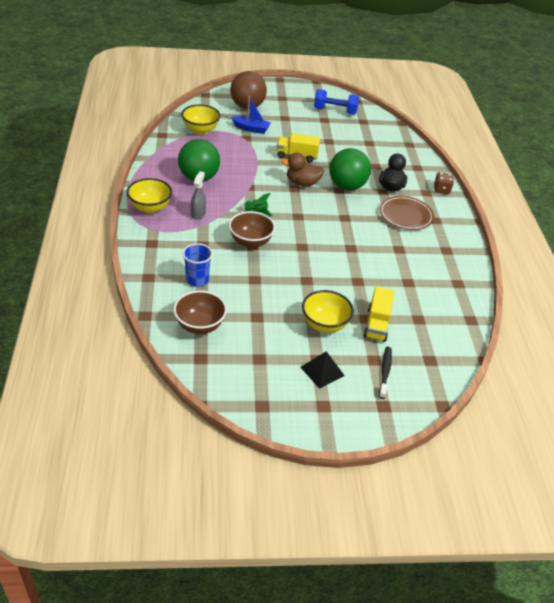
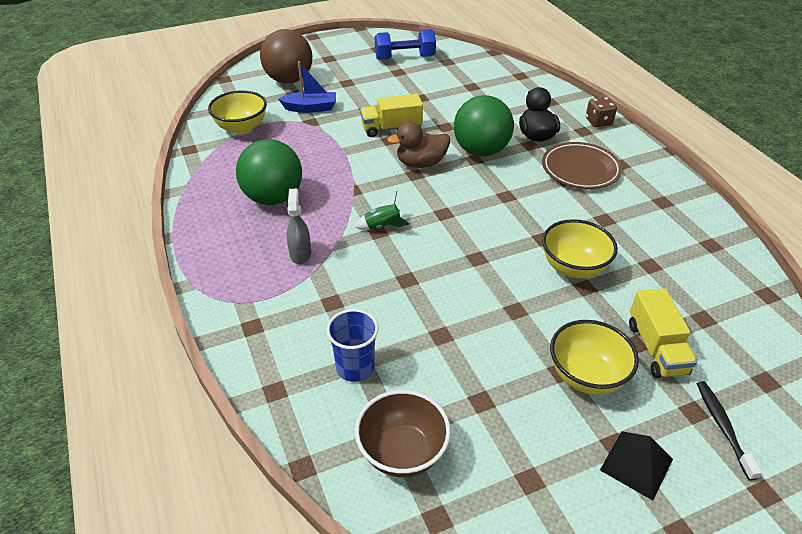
camera: 15 degrees left, 0 degrees up
(150, 208) = (222, 267): yellow bowl -> yellow bowl (573, 267)
(250, 242) = (401, 274): brown bowl -> none

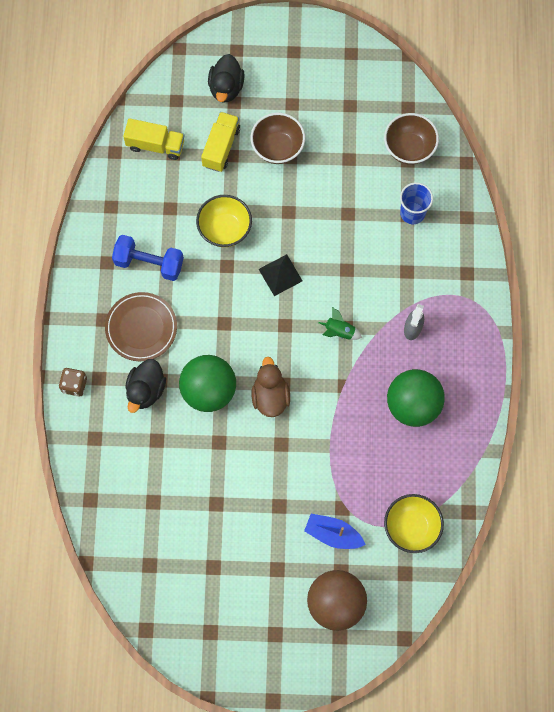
camera: 155 degrees left, 30 degrees up
(391, 128) = (270, 462): yellow truck -> yellow truck (155, 145)
(405, 58) = (191, 595): blue dumbbell -> blue dumbbell (149, 263)
(421, 163) = (270, 396): brown duck -> brown duck turned 105 degrees counterclockwise
(586, 376) = (277, 148): yellow bowl -> brown bowl
(636, 464) = (289, 89): black pyramid -> black pyramid (280, 275)
(723, 427) = (226, 87): black toothbrush -> black duck

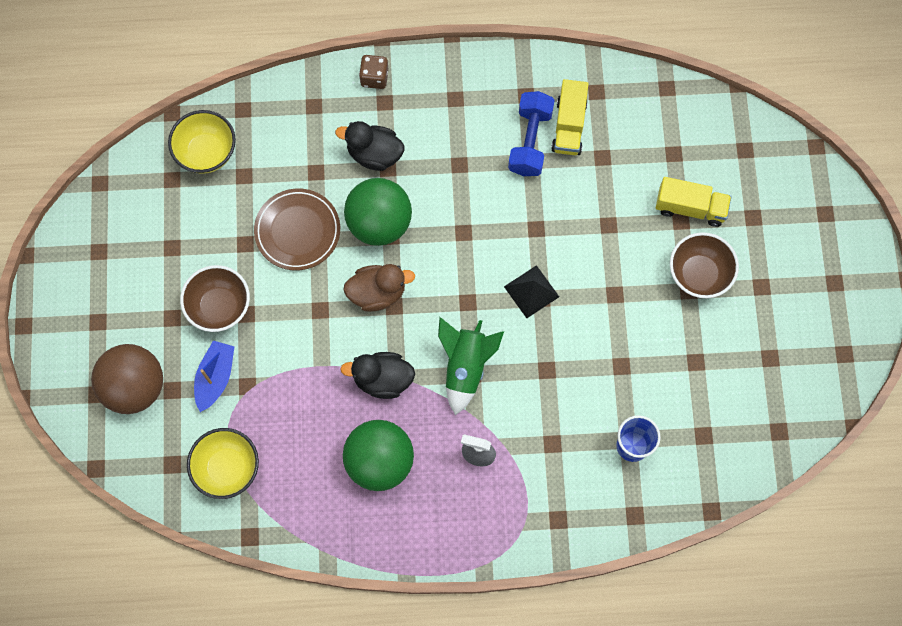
camera: 85 degrees right, 0 degrees up
(141, 328) = (449, 141): brown plate -> brown plate (297, 231)
(155, 145) = (682, 132): yellow truck -> yellow truck (569, 126)
(225, 229) = (582, 222): yellow bowl -> yellow bowl (206, 152)
(226, 87) = (771, 206): black duck -> black duck (382, 379)
(339, 331) = (465, 367): green rocket -> green rocket, size x1.77
(409, 148) = (721, 436): brown bowl -> brown bowl (219, 307)

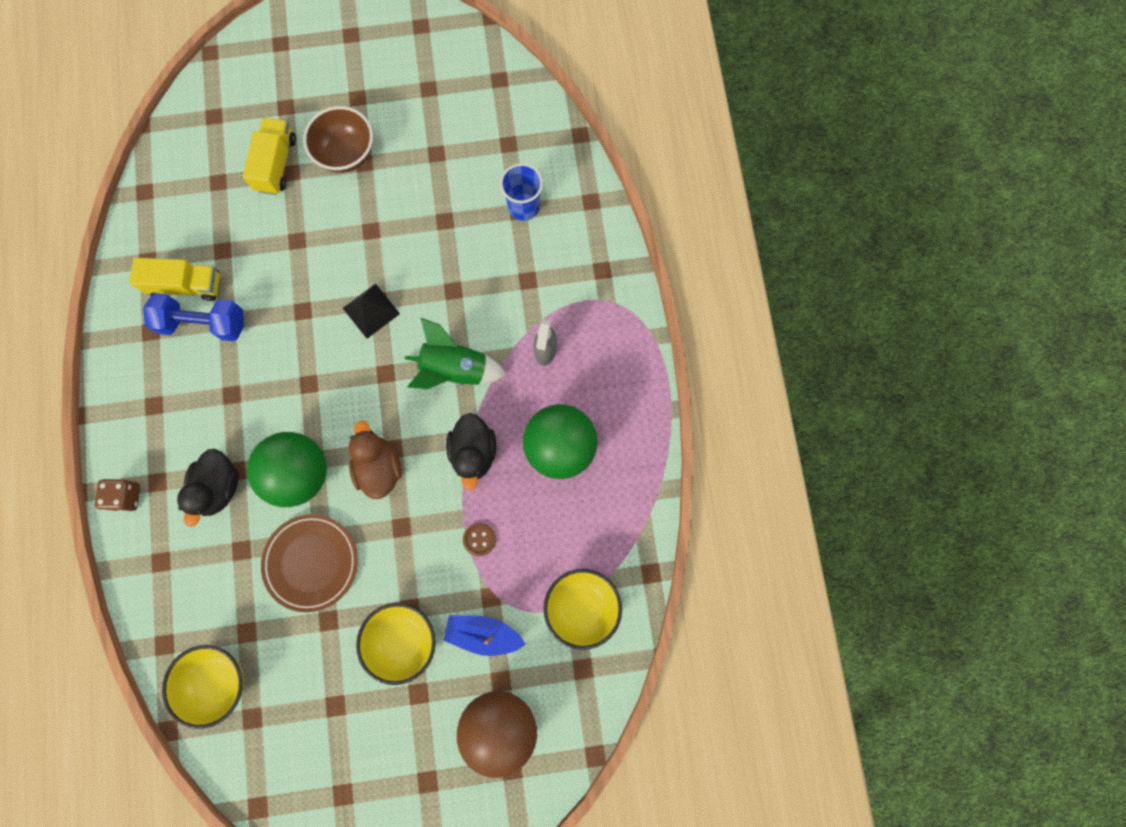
camera: 95 degrees left, 5 degrees up
(219, 307) = (403, 640): brown bowl -> yellow bowl
(300, 379) = (479, 539): none -> brown button

